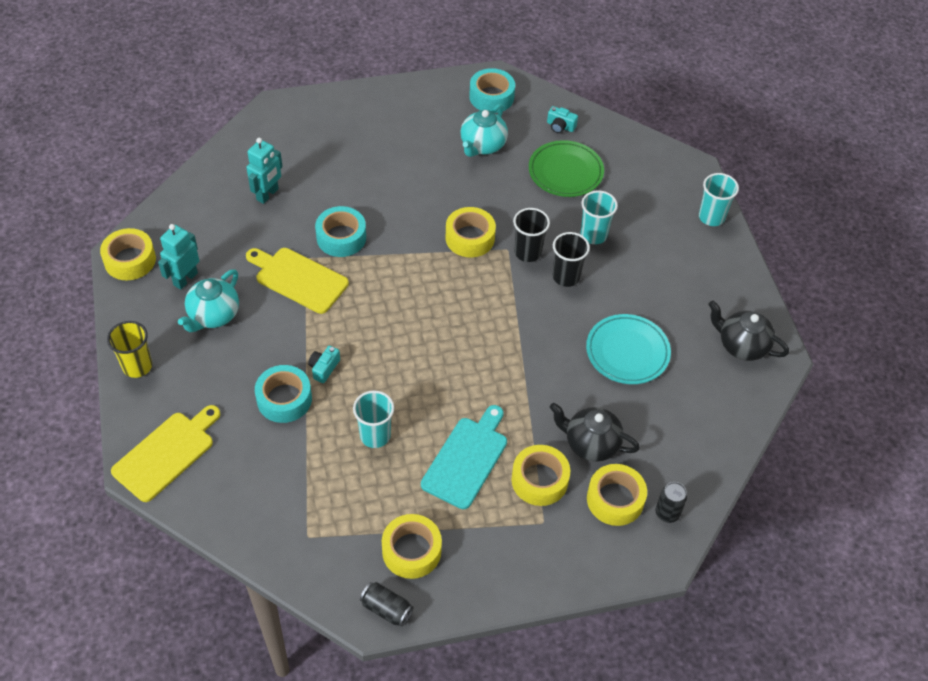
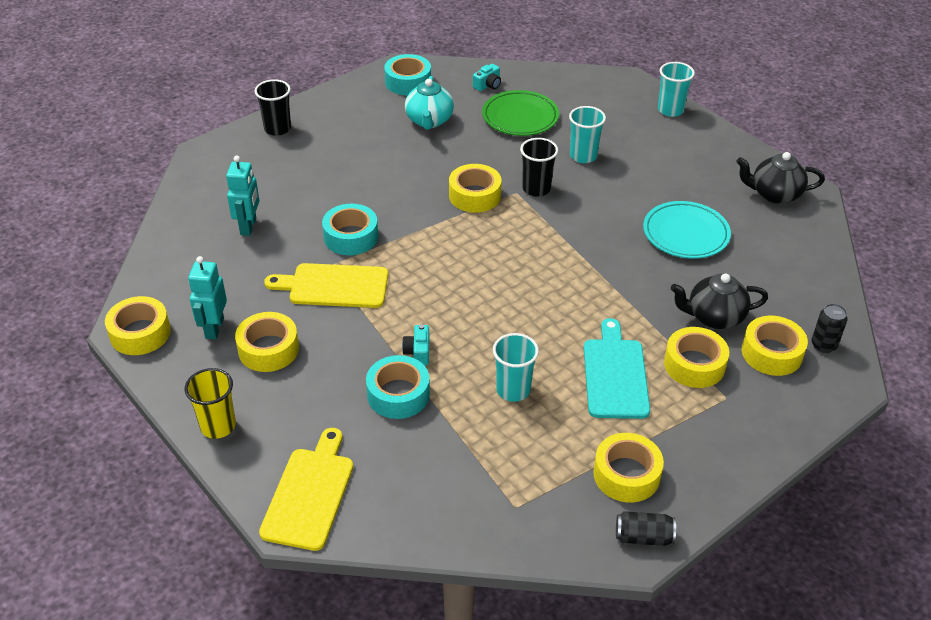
camera: 25 degrees left, 10 degrees down
(213, 315) = (268, 349): turquoise teapot -> yellow tape
(560, 126) = (488, 85): turquoise camera -> turquoise camera turned 45 degrees counterclockwise
(566, 277) = (585, 195): black cup -> black cup (277, 129)

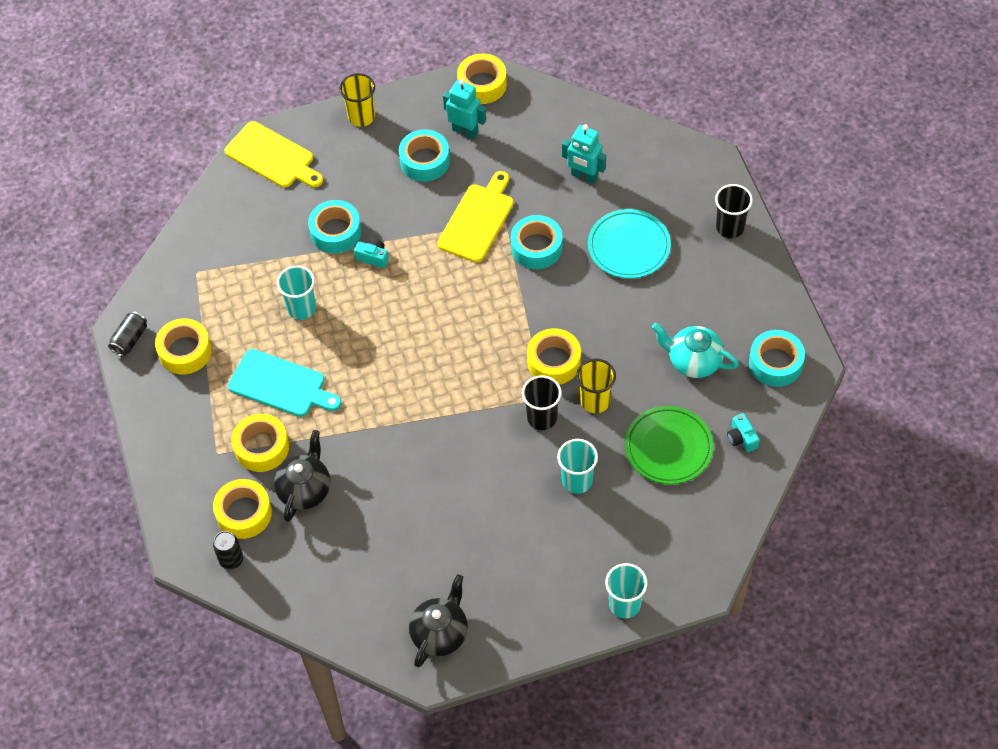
camera: 115 degrees right, 15 degrees up
(268, 349) = (425, 161): yellow tape -> turquoise tape
(500, 163) = (595, 401): none -> yellow cup
(685, 234) = (419, 519): turquoise plate -> turquoise plate (628, 247)

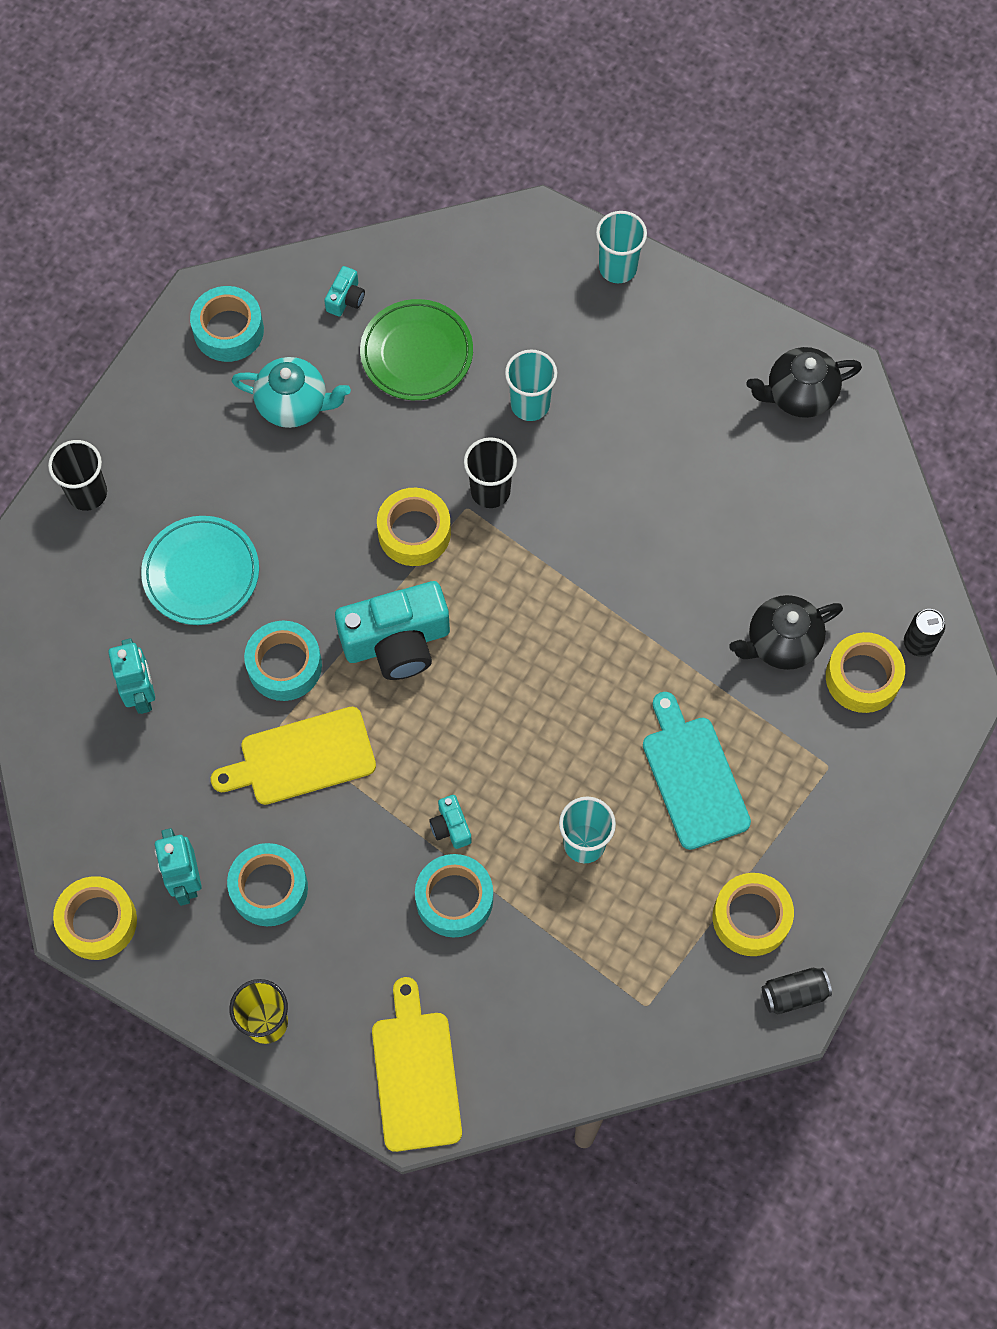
camera: 135 degrees left, 10 degrees up
(261, 447) = (779, 728): yellow tape -> none
(497, 306) = (397, 642): none -> turquoise camera
(595, 401) = (425, 458): yellow cup -> none
(693, 361) = (294, 404): turquoise teapot -> turquoise teapot turned 60 degrees counterclockwise

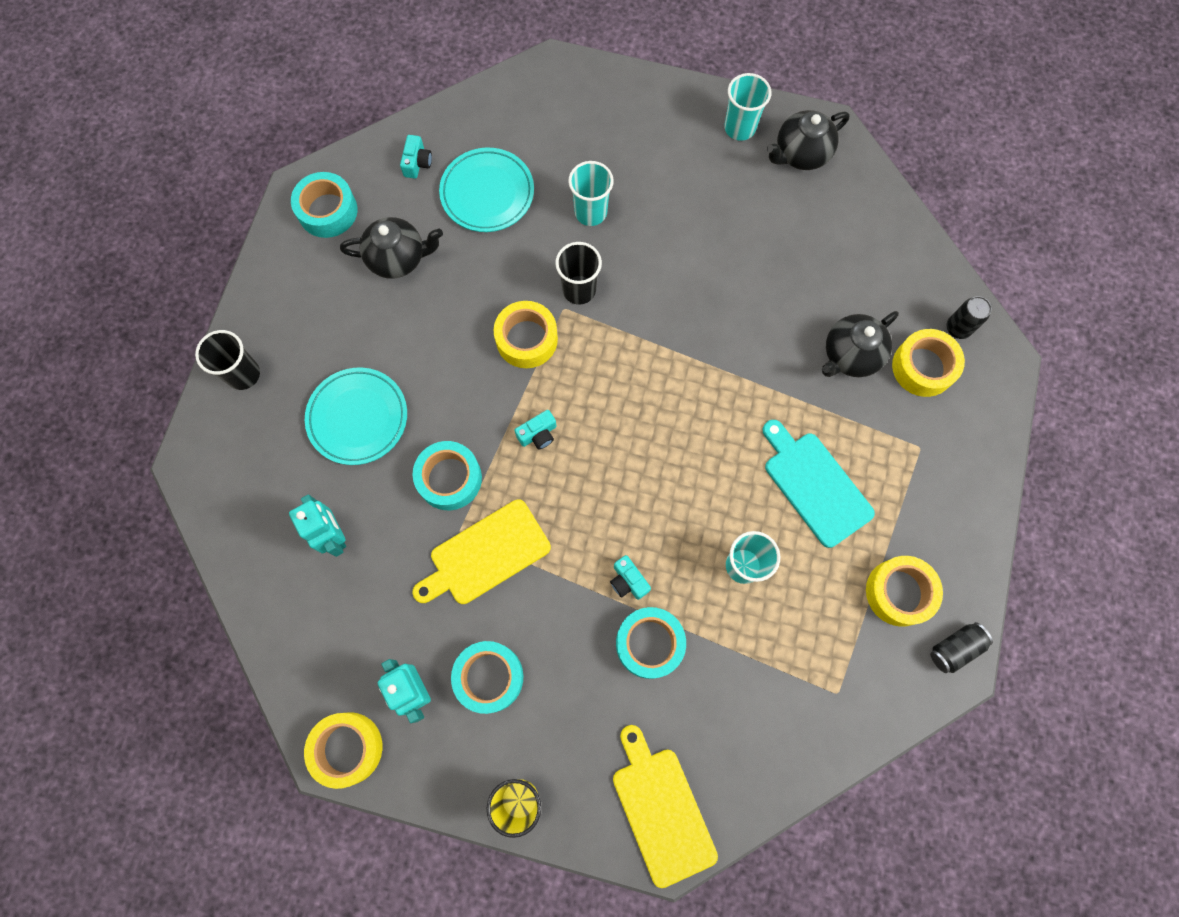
camera: 15 degrees left, 5 degrees up
(294, 404) = (398, 258): turquoise teapot -> black teapot
(397, 642) = (538, 434): turquoise camera -> turquoise camera, size x0.44
(416, 353) = (487, 193): green plate -> turquoise plate
(617, 268) = (628, 88): turquoise cup -> turquoise cup (739, 128)

